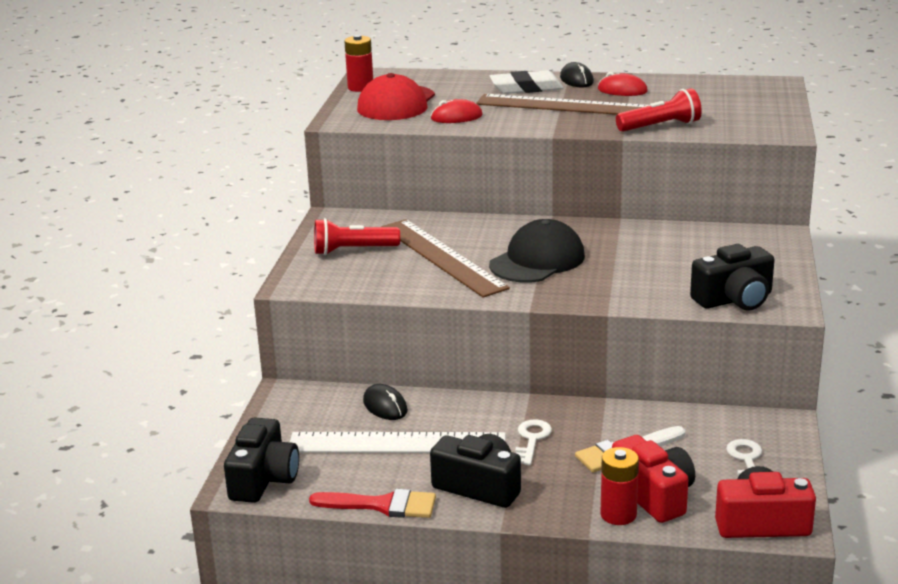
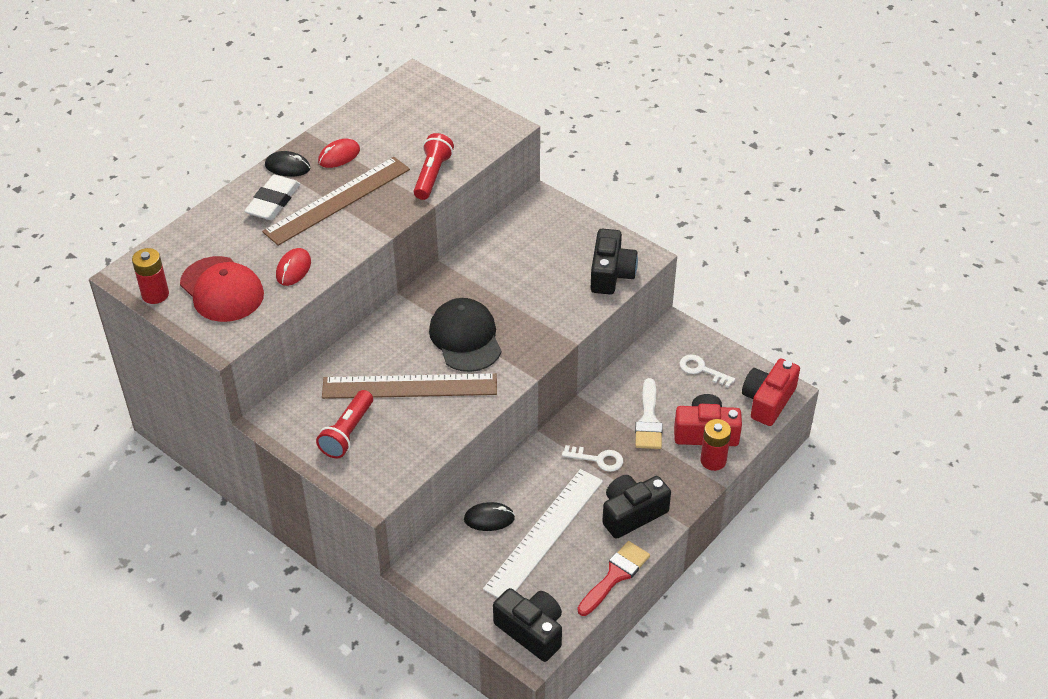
camera: 60 degrees left, 20 degrees up
(531, 440) = (598, 459): white key -> white key turned 150 degrees clockwise

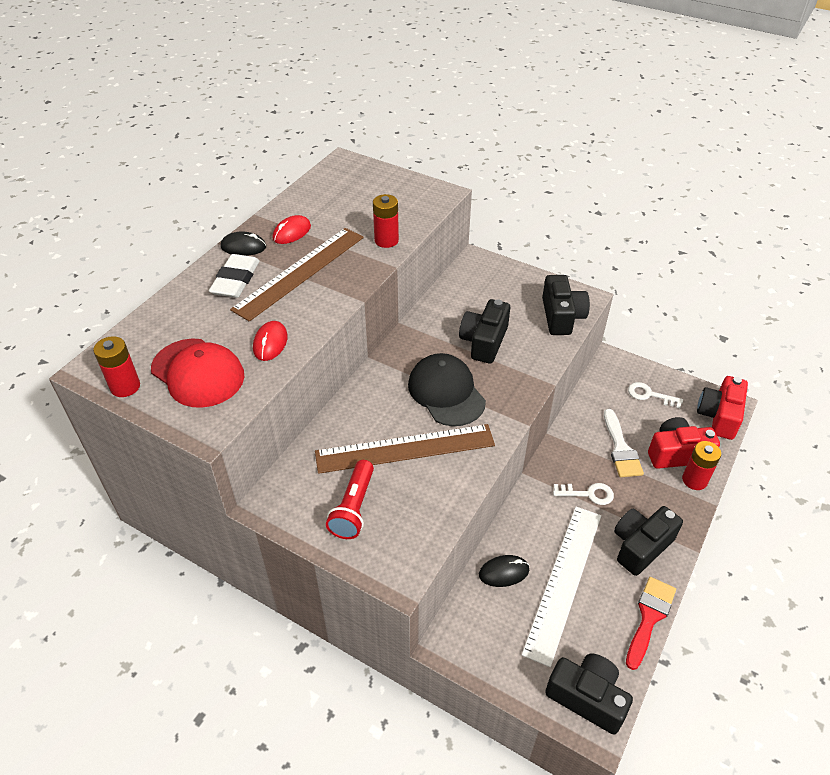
camera: 10 degrees left, 0 degrees up
(432, 175) = (386, 240): red flashlight -> red battery
(520, 291) = (484, 341): none -> black camera

